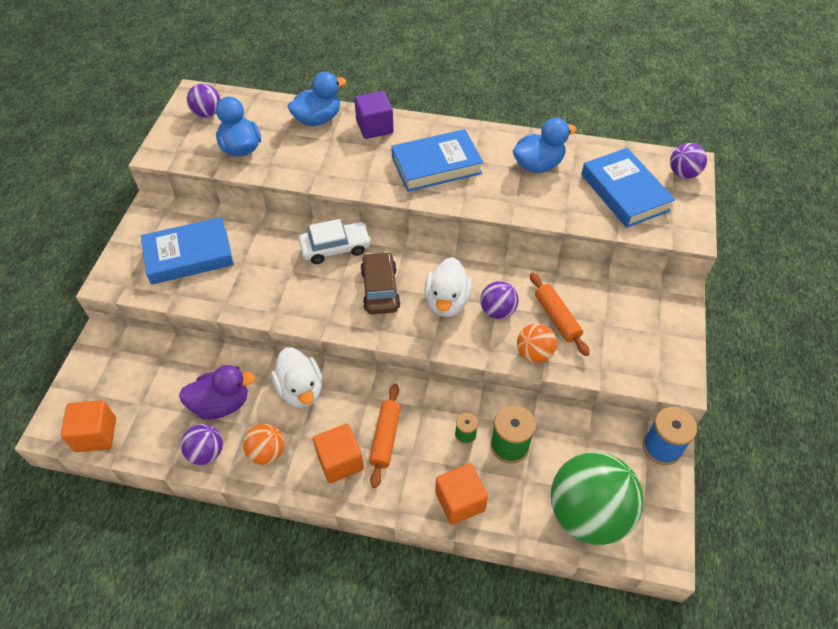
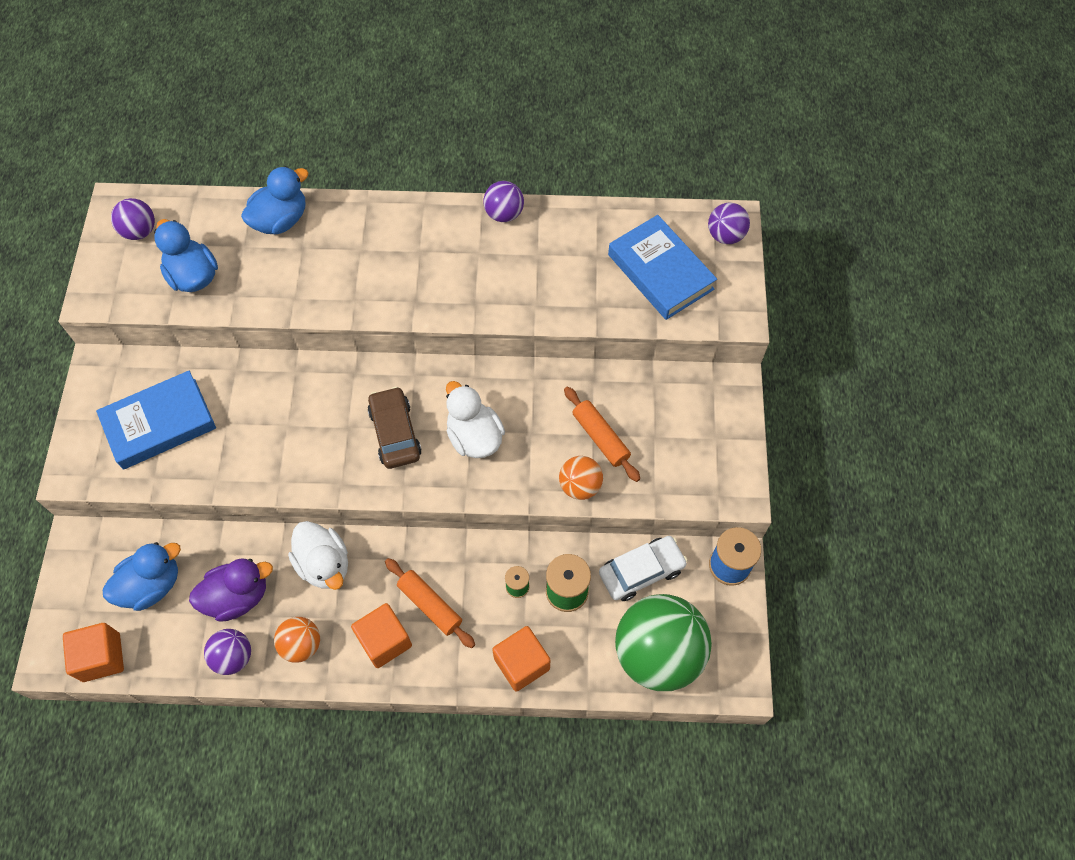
camera: 10 degrees left, 10 degrees up
(335, 248) = (333, 386): white car -> white car (641, 571)
(374, 127) = (353, 222): purple cube -> none
(385, 438) = (430, 605): orange rolling pin -> orange rolling pin turned 45 degrees counterclockwise
(436, 165) = (436, 266): blue book -> none
(447, 302) = (474, 437): white duck -> white duck turned 150 degrees clockwise
(497, 311) = (533, 439): purple ball -> purple ball (504, 214)
(538, 165) = (556, 248): blue duck -> blue duck (151, 585)

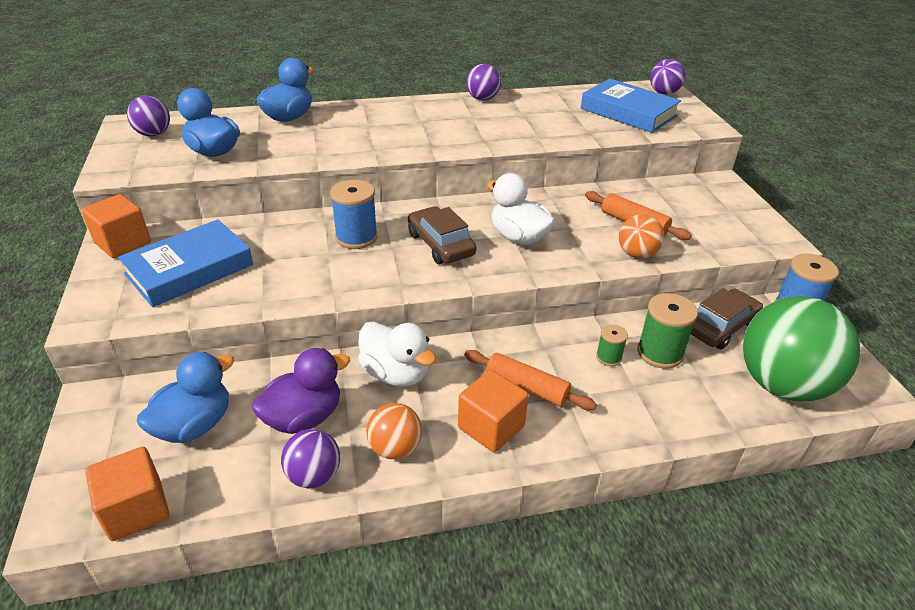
camera: 15 degrees left, 25 degrees down
(318, 406) = (356, 237): none -> blue spool
(521, 663) = (651, 419): orange cube -> orange cube (123, 243)
(641, 571) = (720, 326): white car -> brown car

